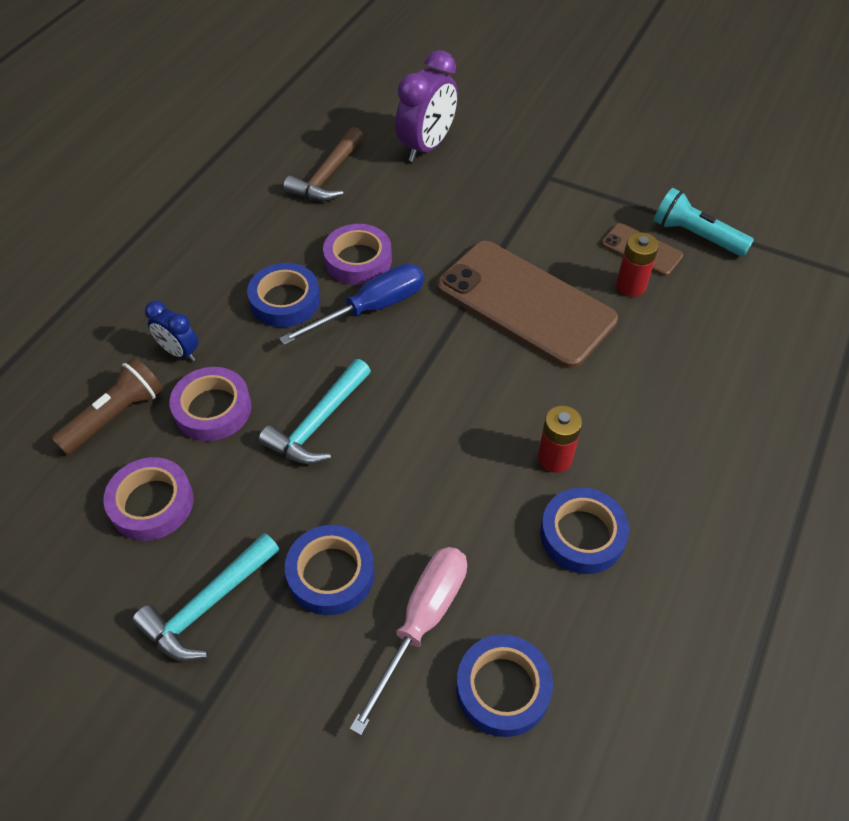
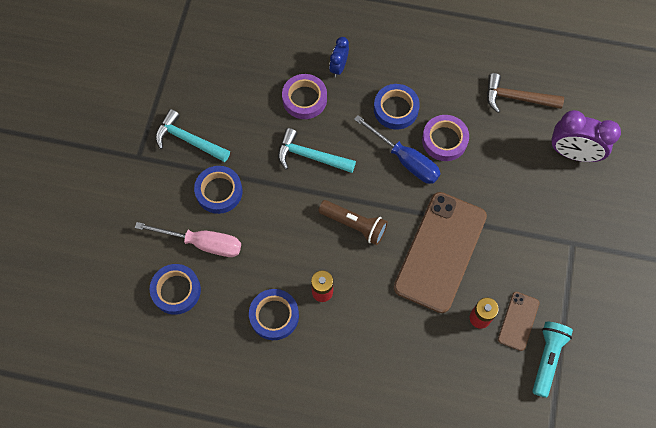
camera: 75 degrees right, 15 degrees up
(115, 416) = (286, 53): brown flashlight -> brown flashlight (354, 225)
(151, 503) = (238, 92): purple tape -> none

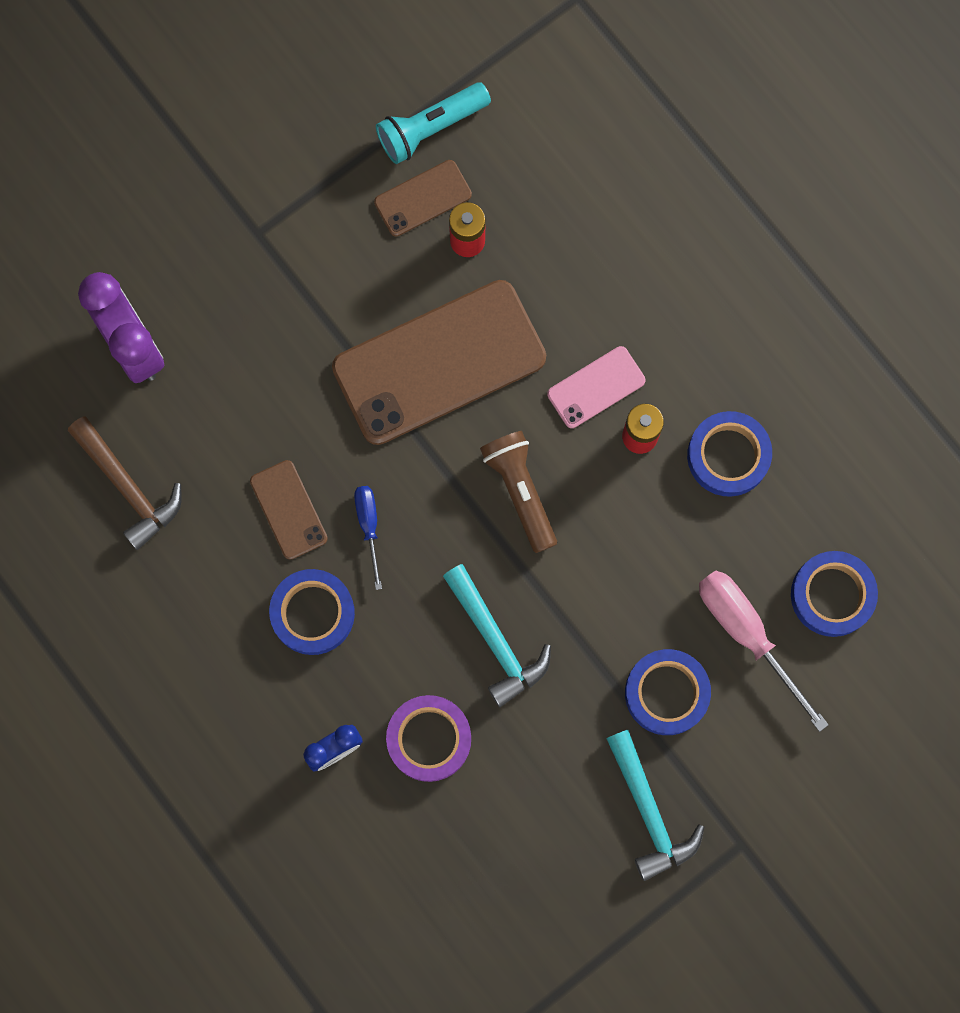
camera: 140 degrees left, 10 degrees up
(361, 298) = (596, 387): none -> pink phone
(405, 160) = (369, 526): blue screwdriver -> blue screwdriver, size x0.56
(444, 140) = (288, 510): purple tape -> brown phone

